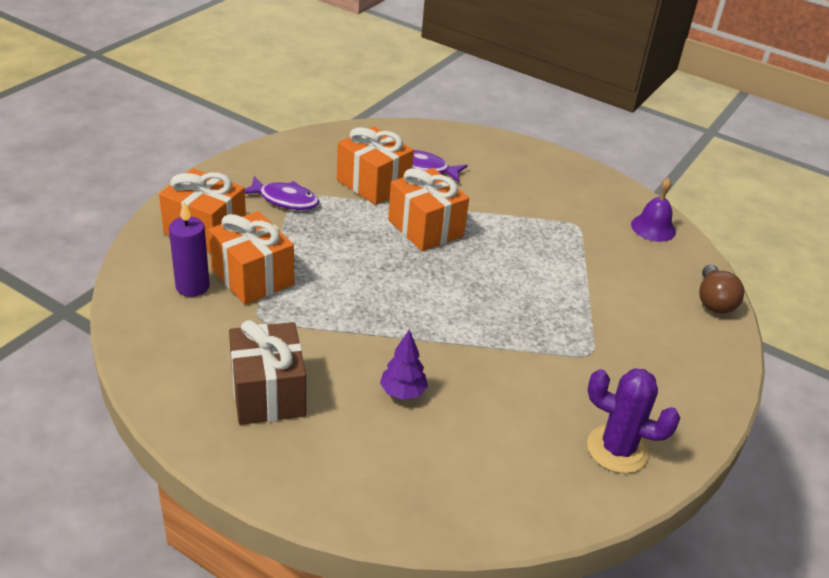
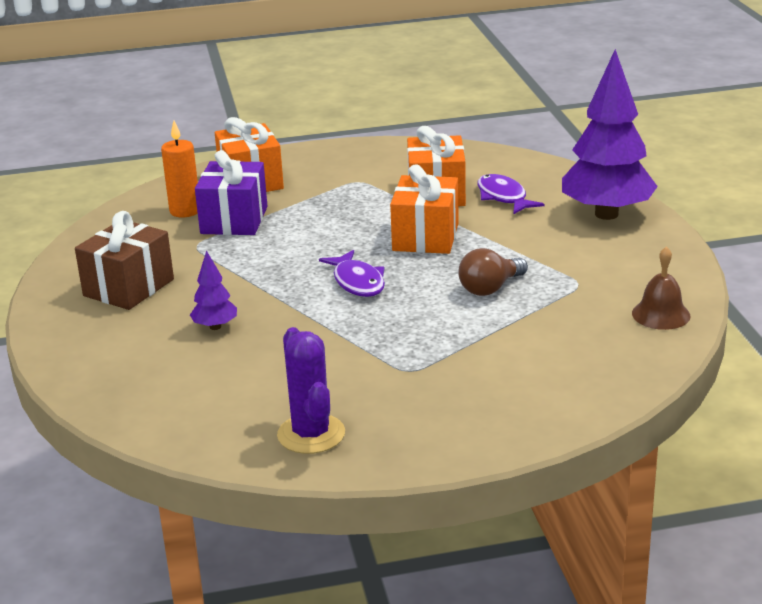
camera: 50 degrees right, 10 degrees down
(192, 286) = (185, 211): purple candle -> orange candle
(252, 277) = (234, 220): orange gift -> purple gift
(285, 200) = (343, 181): purple fish -> purple fish (357, 282)
(509, 158) = (606, 214): none -> purple tree
(653, 228) = (661, 314): purple bell -> brown bell
(713, 301) = (612, 389): brown light bulb -> brown light bulb (490, 288)

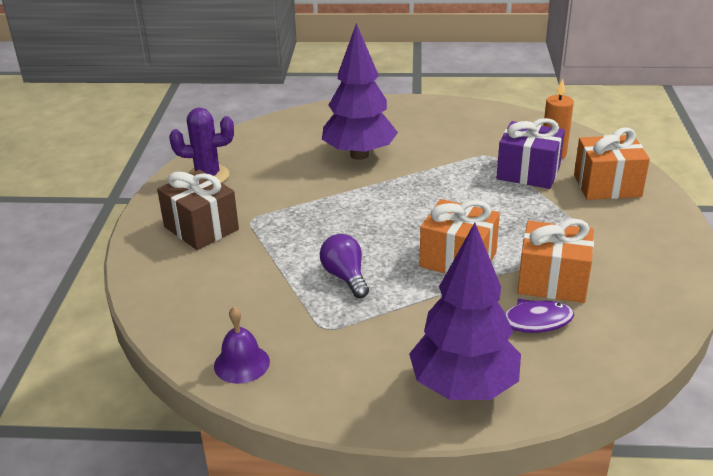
camera: 105 degrees right, 5 degrees up
(128, 287) = (433, 128): brown gift -> brown gift (201, 228)
(215, 327) = (359, 155): purple tree -> purple tree, size x2.26
(357, 282) = (392, 215): purple fish -> none
(490, 288) = (345, 277): brown light bulb -> purple light bulb
(661, 314) = (241, 363): brown bell -> purple bell

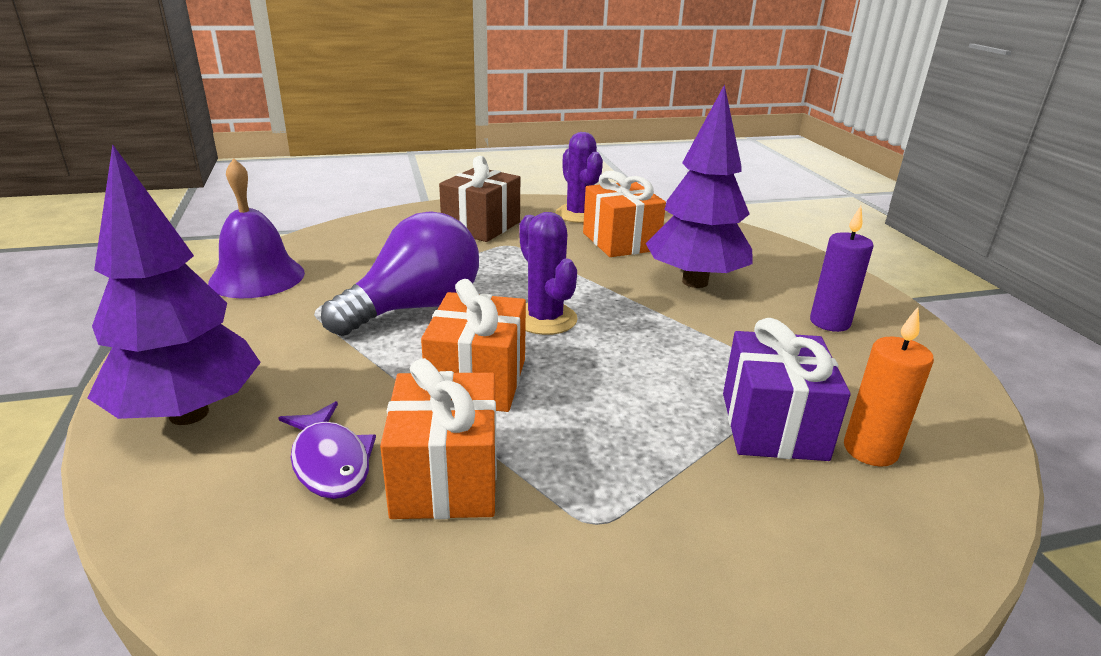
camera: 70 degrees right, 5 degrees down
(241, 363) = (257, 277): purple bell -> purple bell, size x1.59
(345, 277) = (415, 308): purple light bulb -> purple light bulb, size x1.80
(387, 222) = (545, 319): none -> purple cactus
(432, 126) = (829, 322): none -> purple candle
(607, 186) = (812, 533): orange gift -> orange gift (620, 241)

